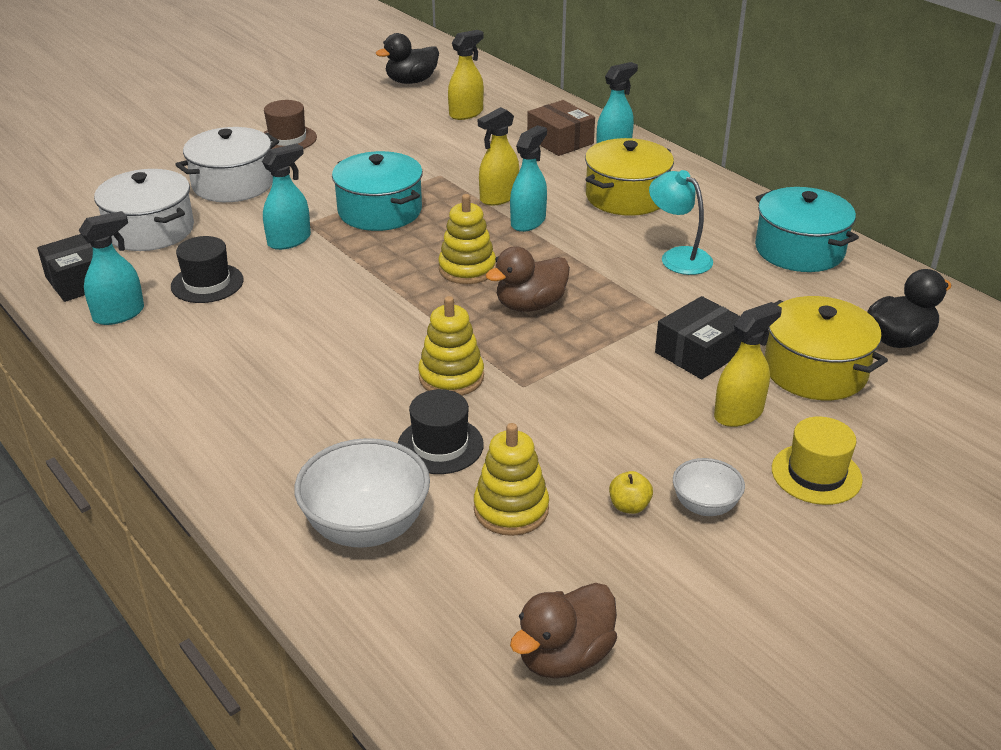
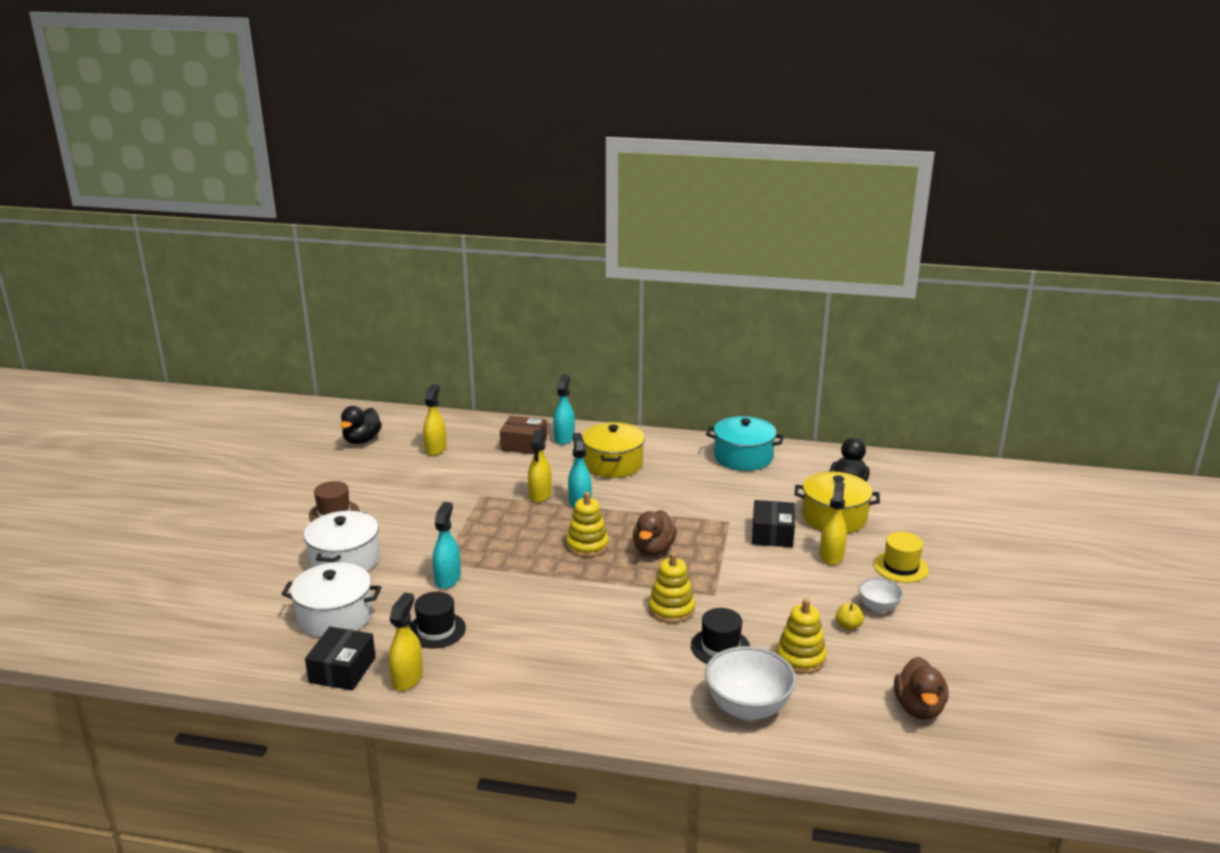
camera: 40 degrees left, 10 degrees down
(119, 314) = (407, 678): turquoise spray bottle -> yellow spray bottle
(380, 211) = (478, 534): turquoise pot -> none
(678, 257) = (690, 487): turquoise lamp -> none

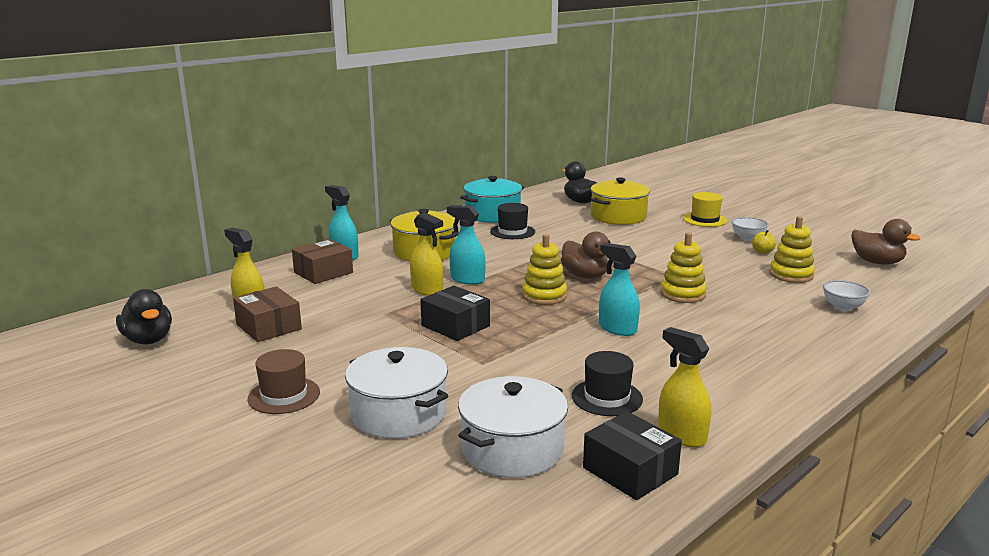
camera: 55 degrees left, 5 degrees down
(417, 466) = (268, 327): none -> brown box
(448, 578) = (517, 368): turquoise spray bottle -> turquoise spray bottle (617, 329)
(720, 647) = (753, 293): black hat -> black hat (512, 232)
(747, 708) = (843, 307): white bowl -> white bowl, size x0.55
(772, 534) = (616, 237): black box -> black box (455, 326)
(831, 555) = (667, 231): yellow spray bottle -> none

